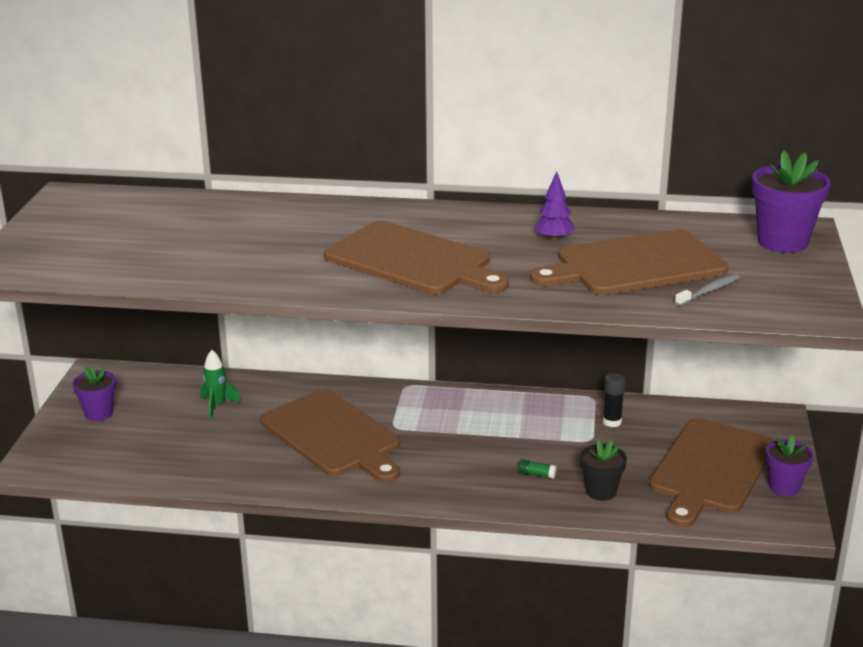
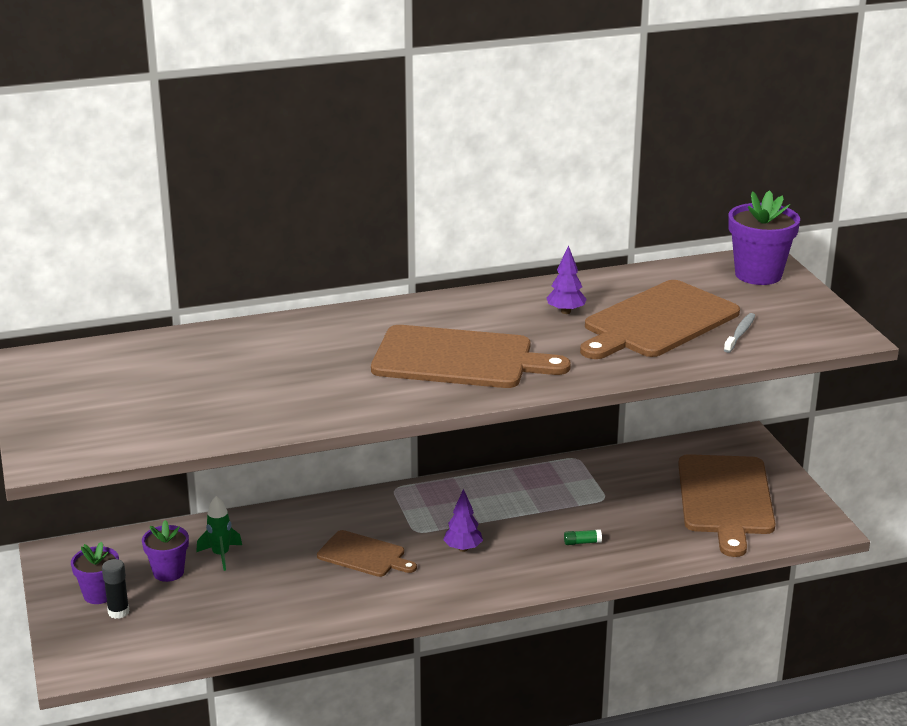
camera: 25 degrees left, 0 degrees up
(333, 436) = (364, 555): brown cutting board -> brown cutting board, size x0.55
(423, 452) = (463, 549): none -> purple tree
(601, 491) = (649, 543): black flower pot -> none
(612, 422) = (610, 477): black glue stick -> black glue stick (118, 612)
(784, 486) = (795, 499): purple flower pot -> purple flower pot (168, 572)

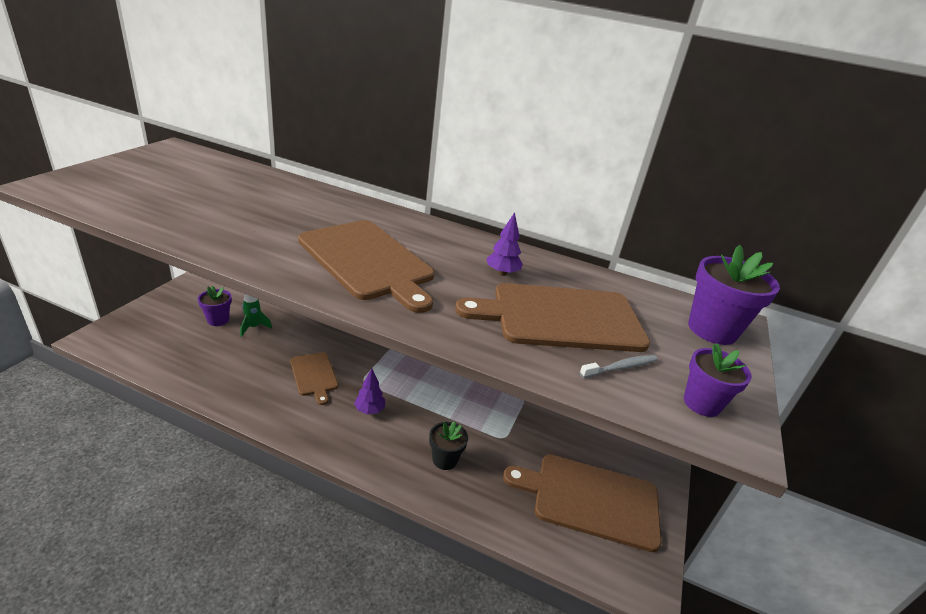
camera: 35 degrees right, 5 degrees up
(99, 594) = (173, 310): purple flower pot -> purple flower pot (701, 403)
(118, 612) = (162, 324): black glue stick -> none
(582, 542) = (445, 459): green glue stick -> black flower pot
(725, 499) = (590, 499): brown cutting board -> brown cutting board turned 60 degrees clockwise

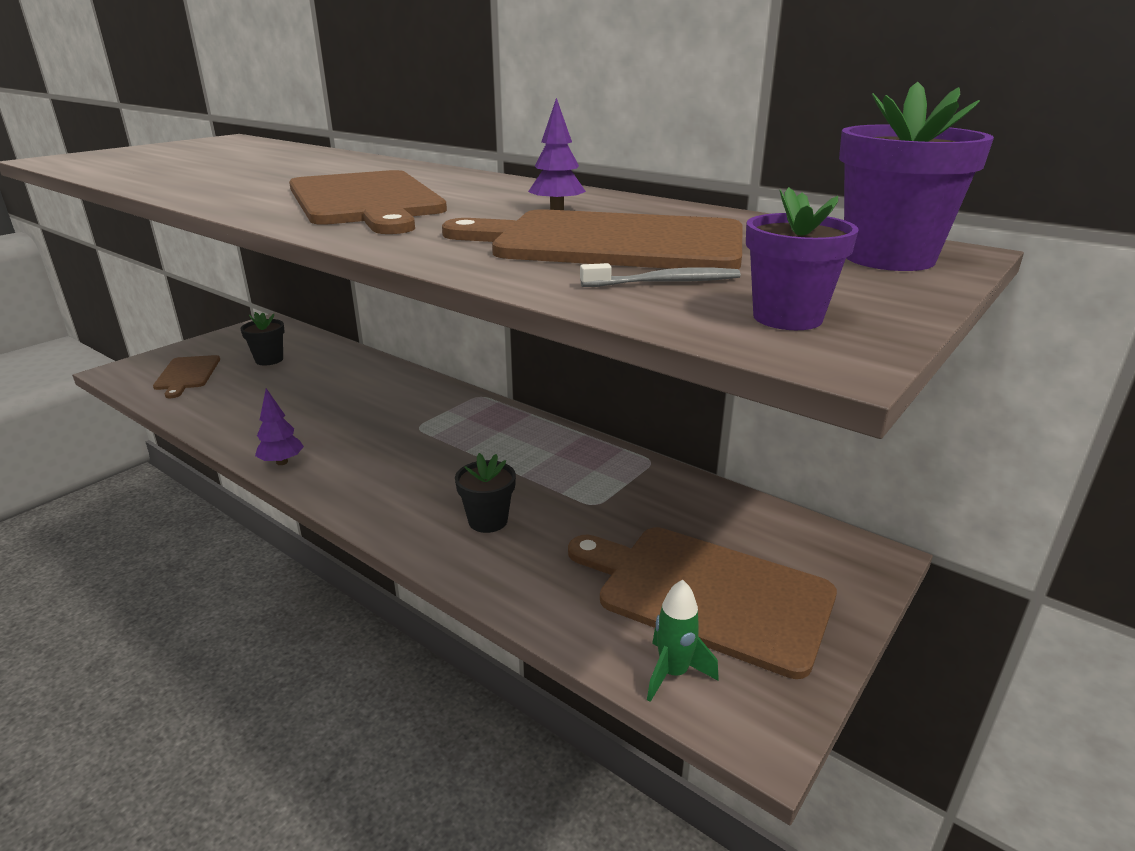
camera: 20 degrees right, 5 degrees down
(218, 320) = (269, 360): purple flower pot -> black flower pot
(253, 327) = (308, 368): green rocket -> green rocket (673, 673)
(314, 375) = (355, 418): brown cutting board -> brown cutting board (187, 374)
(369, 410) = (409, 458): purple tree -> purple tree (282, 462)

